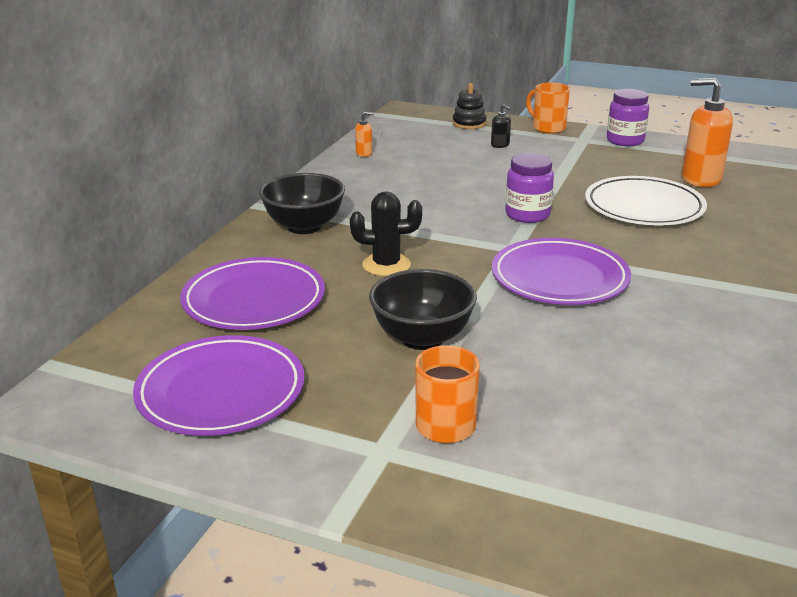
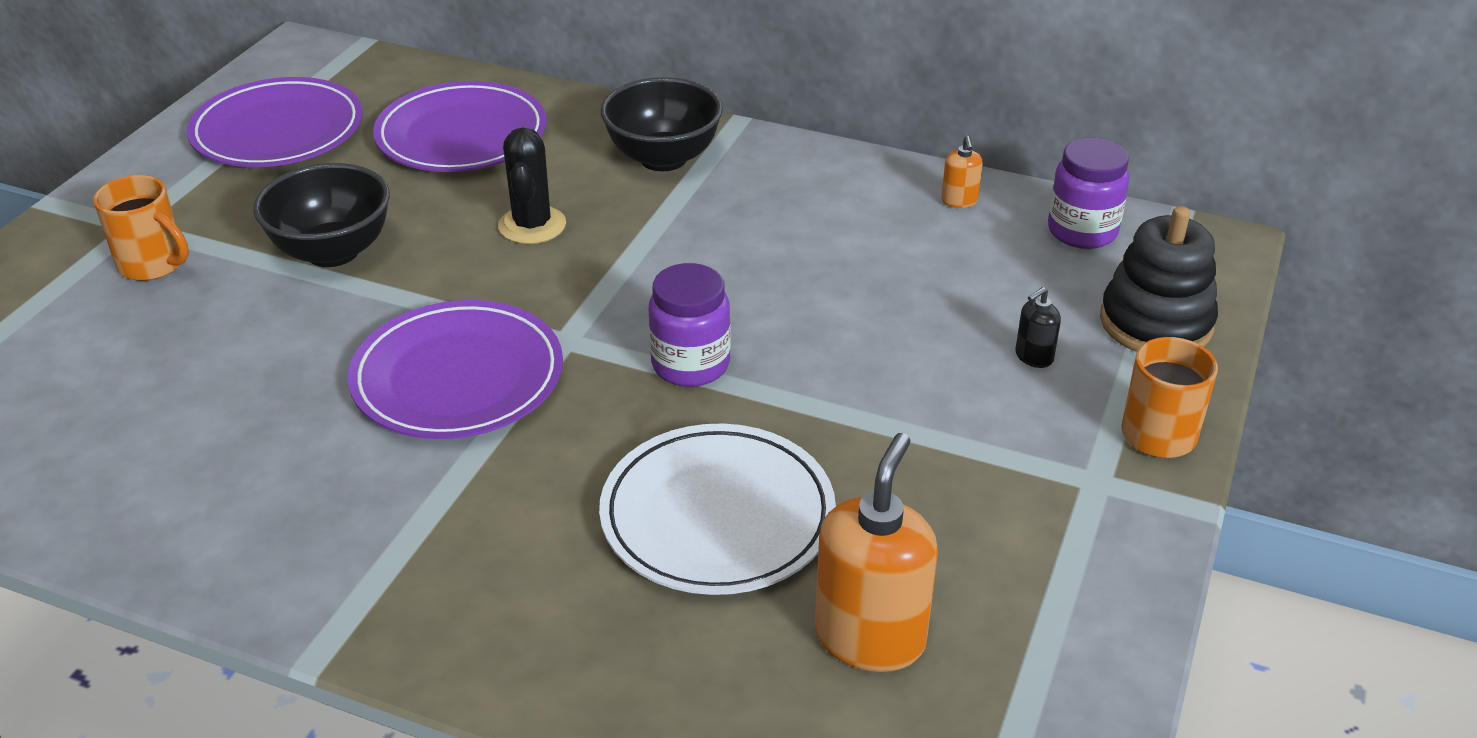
camera: 90 degrees right, 10 degrees up
(469, 124) = (1155, 323): black stacking toy -> black stacking toy, size x1.56
(625, 141) = (1103, 550): purple jar -> purple jar (1082, 231)

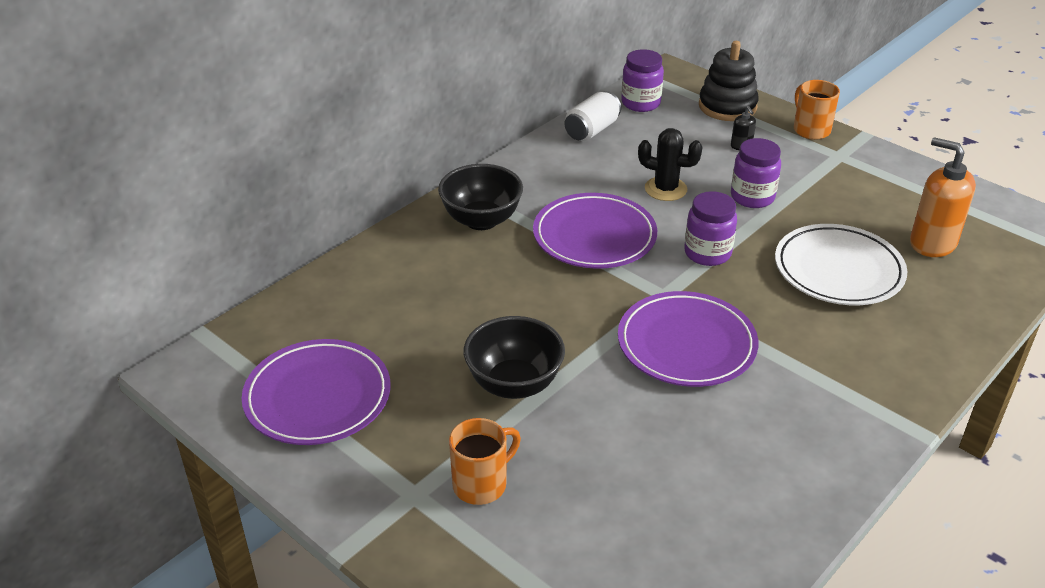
camera: 70 degrees left, 0 degrees up
(462, 135) = (392, 301): purple plate -> purple plate (594, 236)
(532, 225) = (531, 287): black cactus -> black cactus (665, 189)
(879, 390) = (752, 197): none -> purple jar
(959, 201) = (592, 130): orange soap dispenser -> white can

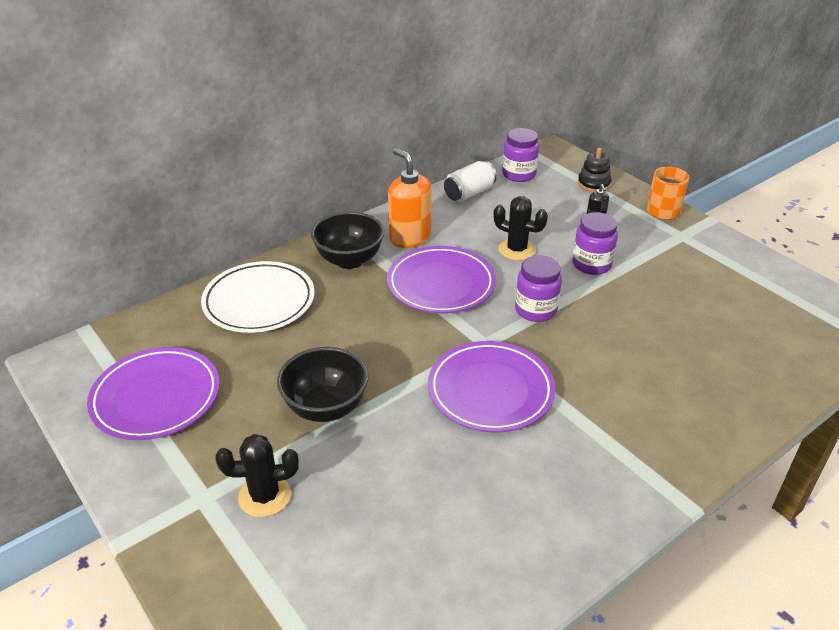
camera: 10 degrees right, 0 degrees up
(482, 484) = (264, 496): orange mug -> black cactus
(727, 106) = (593, 184): black stacking toy -> black stacking toy, size x0.64
(838, 270) = (651, 339): white plate -> white plate (259, 301)
(932, 243) = (747, 324): orange soap dispenser -> orange soap dispenser (410, 238)

